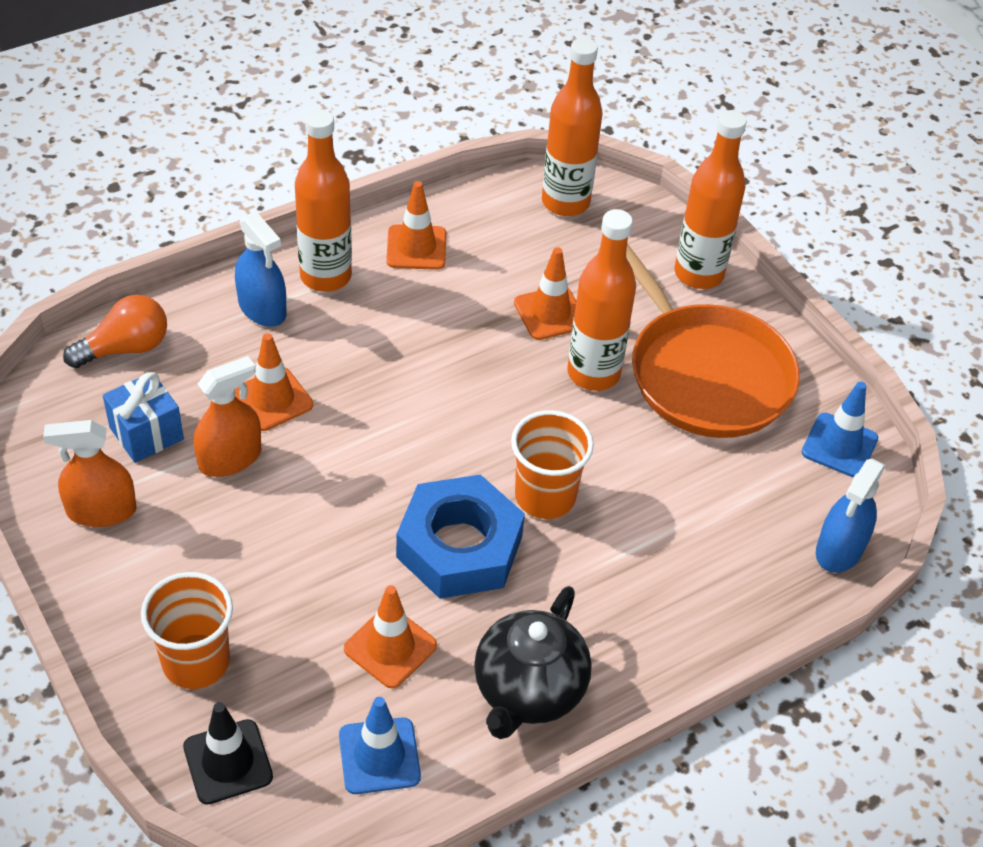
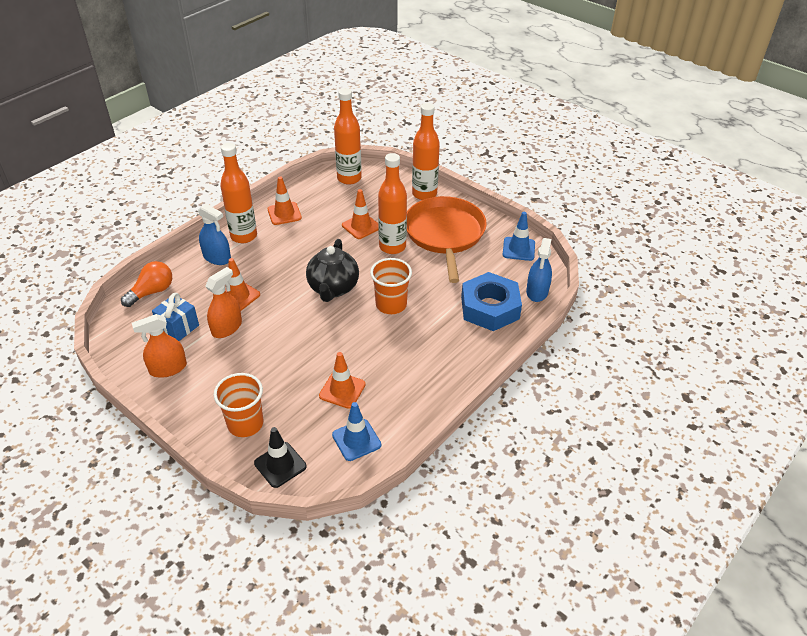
camera: 15 degrees left, 5 degrees down
(459, 547) = (358, 337): blue nut -> blue nut (490, 308)
(528, 691) = (418, 391): black teapot -> black teapot (333, 288)
(705, 373) = (445, 234): orange pan -> orange pan turned 135 degrees counterclockwise

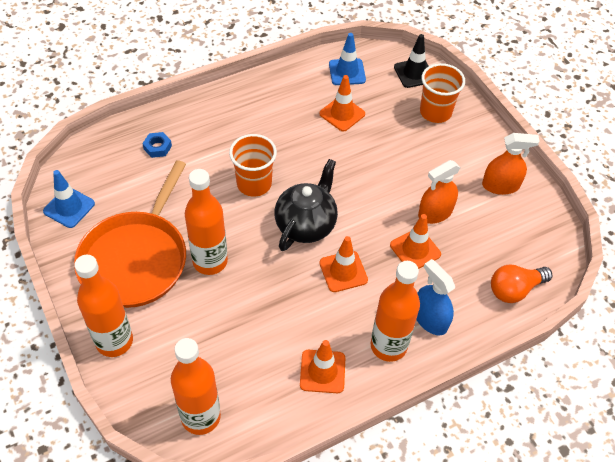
camera: 160 degrees left, 10 degrees up
(178, 327) = (487, 230): blue gift -> none
(361, 226) = (231, 309): orange traffic cone -> orange traffic cone (343, 271)
(490, 308) = (157, 147): blue nut -> blue nut, size x0.40
(537, 291) = (96, 149): blue spray bottle -> none

